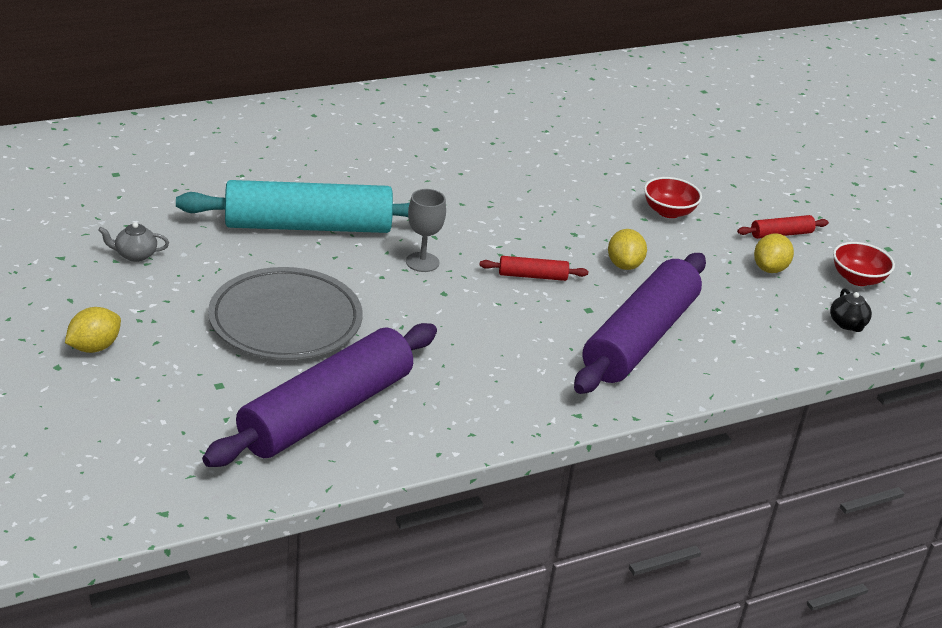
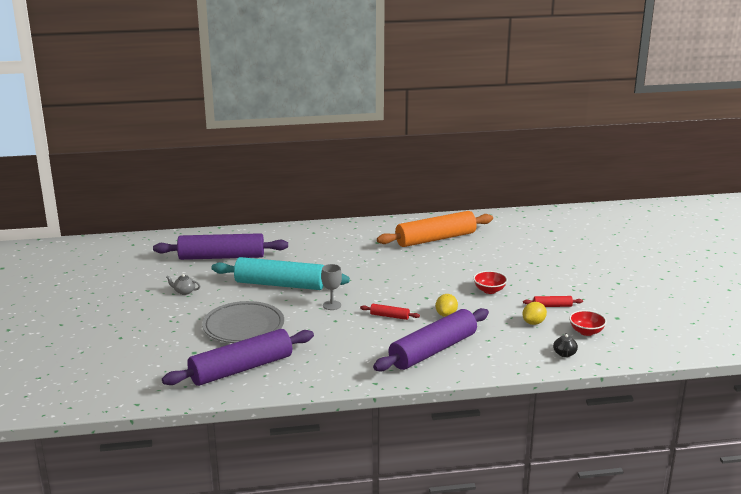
camera: 20 degrees right, 10 degrees down
(94, 347) = (142, 330): yellow lemon -> none
(170, 176) = (221, 257): none -> purple rolling pin
(530, 117) = (435, 239): none -> orange rolling pin

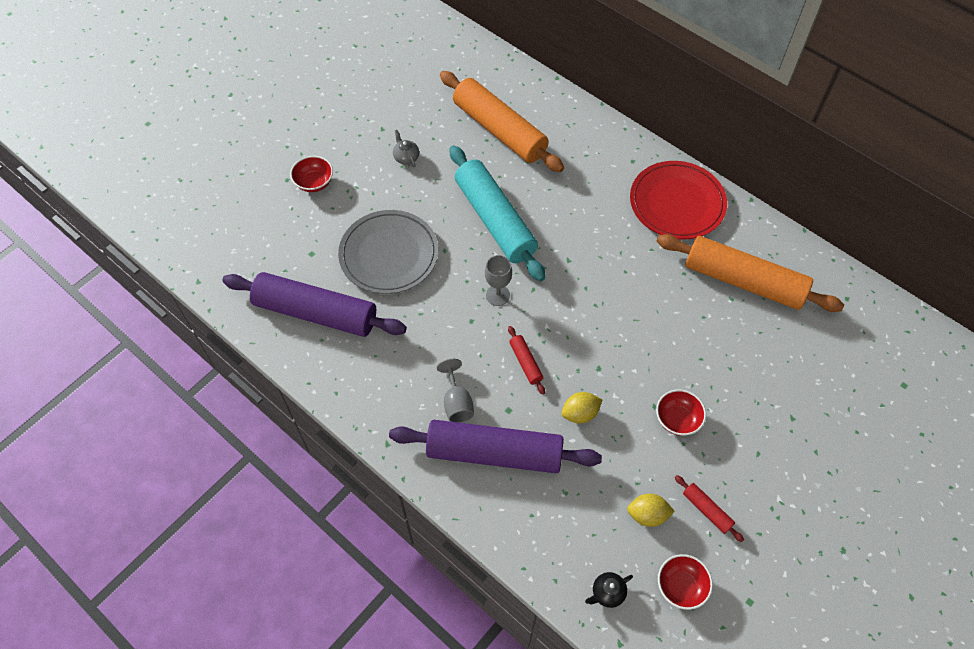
camera: 50 degrees right, 35 degrees up
(142, 329) = (314, 183): none -> red bowl
(221, 257) = (499, 130): purple rolling pin -> orange rolling pin
(360, 233) = (677, 203): none -> red plate
(382, 348) = (457, 402): none -> grey goblet

